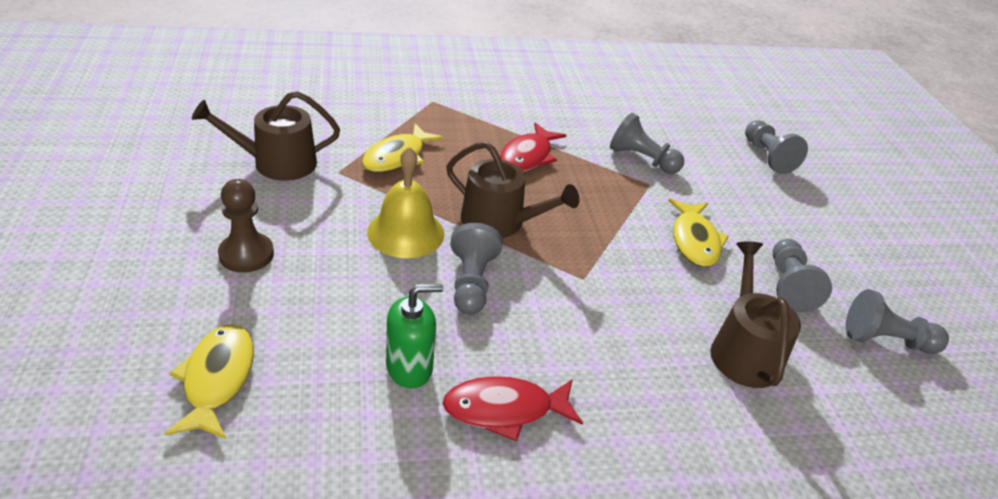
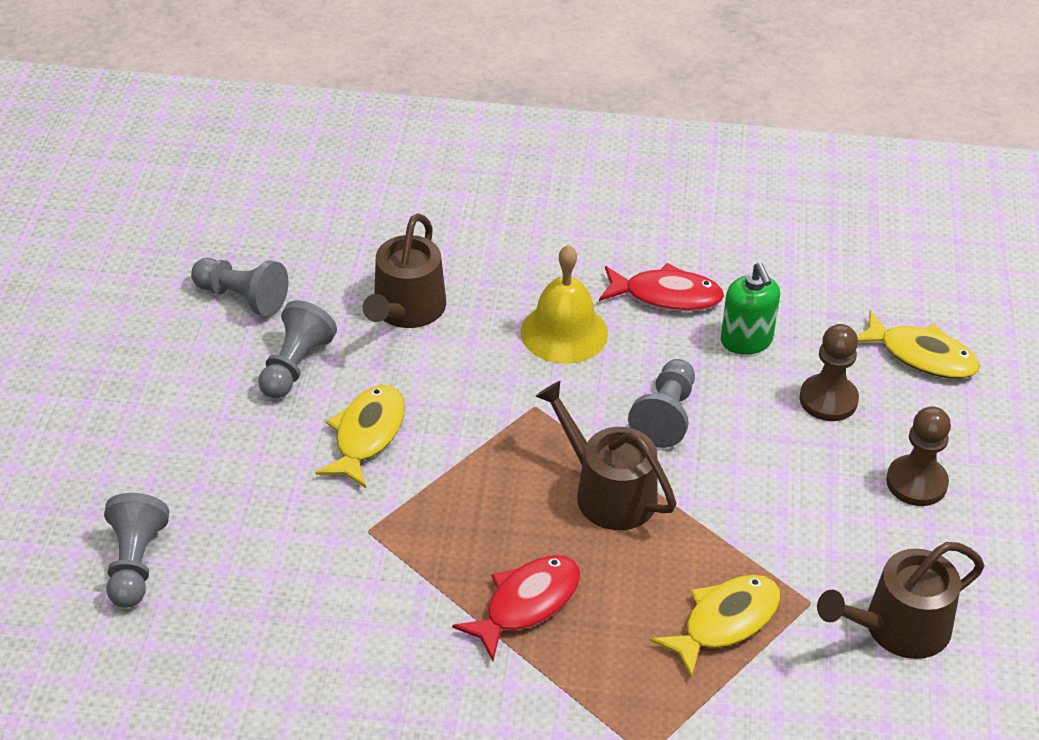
camera: 160 degrees left, 5 degrees up
(217, 379) = (921, 355): yellow fish -> yellow fish turned 75 degrees counterclockwise
(277, 163) = (898, 628): brown watering can -> brown watering can turned 150 degrees clockwise
(323, 317) = (828, 400): none -> brown pawn
(406, 232) = (730, 490): yellow bell -> yellow bell (564, 332)
(409, 368) = (746, 341): green soap dispenser -> green soap dispenser turned 105 degrees counterclockwise
(642, 159) = (348, 579): grey pawn -> none

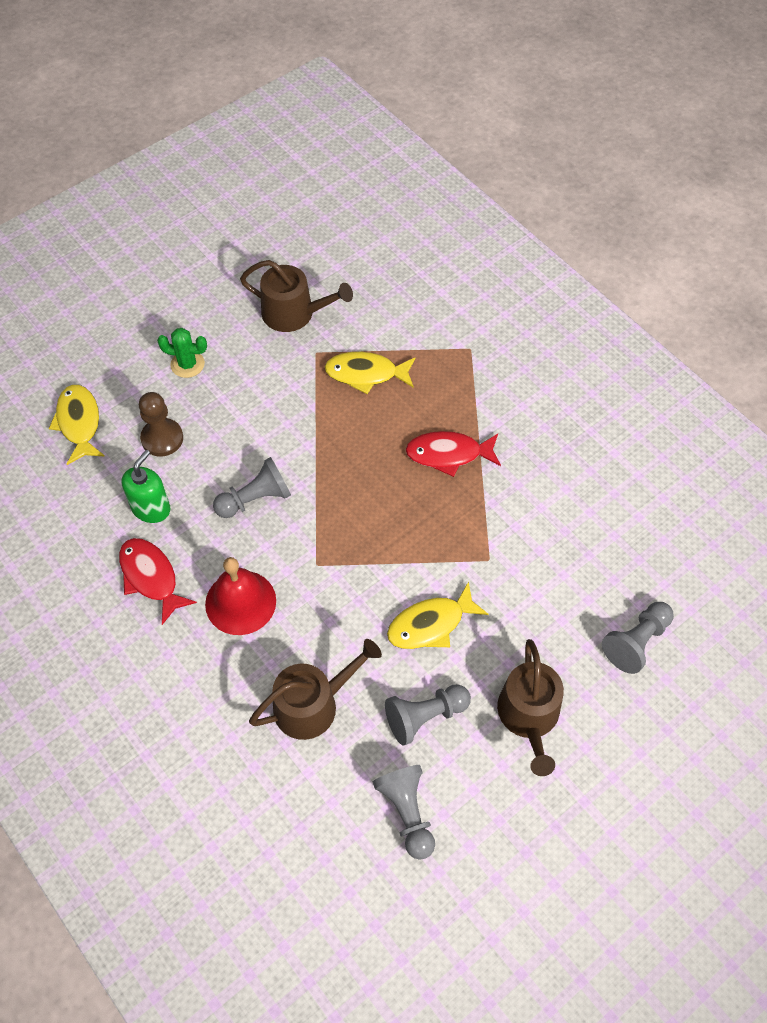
camera: 135 degrees left, 15 degrees up
(564, 332) = (240, 602): yellow bell -> red bell
(608, 492) = (340, 480): brown watering can -> brown watering can (529, 716)
(916, 483) = (187, 364): brown pawn -> green cactus

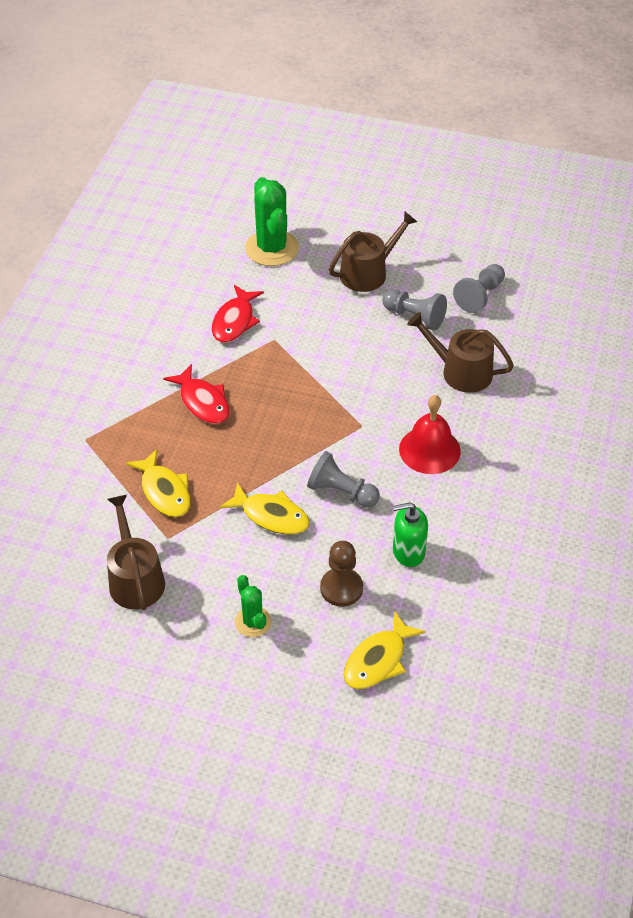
camera: 125 degrees left, 10 degrees down
(151, 577) = (461, 513): red fish -> red fish (235, 321)
(431, 624) = (350, 344): yellow fish -> yellow fish (271, 515)
(636, 642) = (272, 248): grey pawn -> green cactus

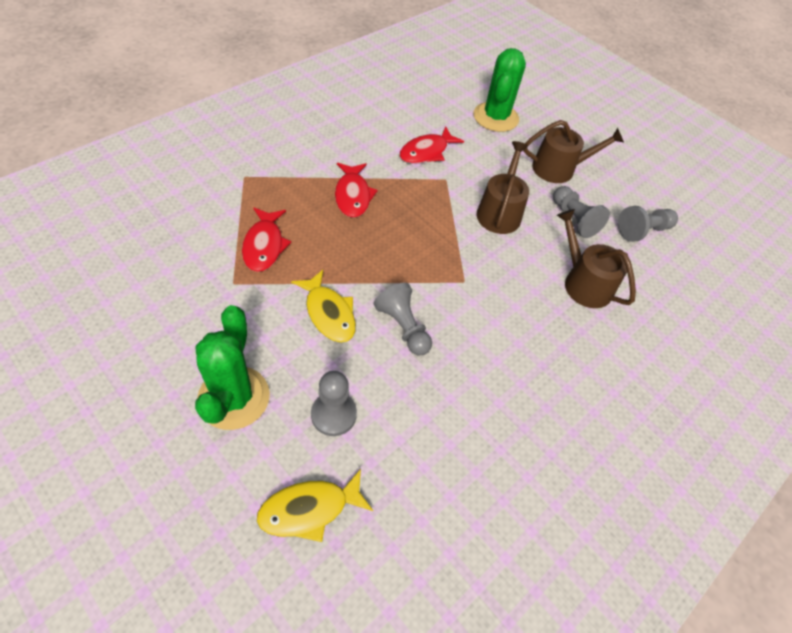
camera: 25 degrees right, 5 degrees up
(135, 579) = (178, 301): brown watering can -> brown watering can (499, 212)
(164, 491) = (264, 245): yellow fish -> red fish
(253, 622) = (234, 398): green cactus -> green cactus, size x1.84
(341, 588) = (333, 414): brown pawn -> grey pawn
(408, 552) = (420, 417): green soap dispenser -> none
(429, 450) = (508, 334): red bell -> none

